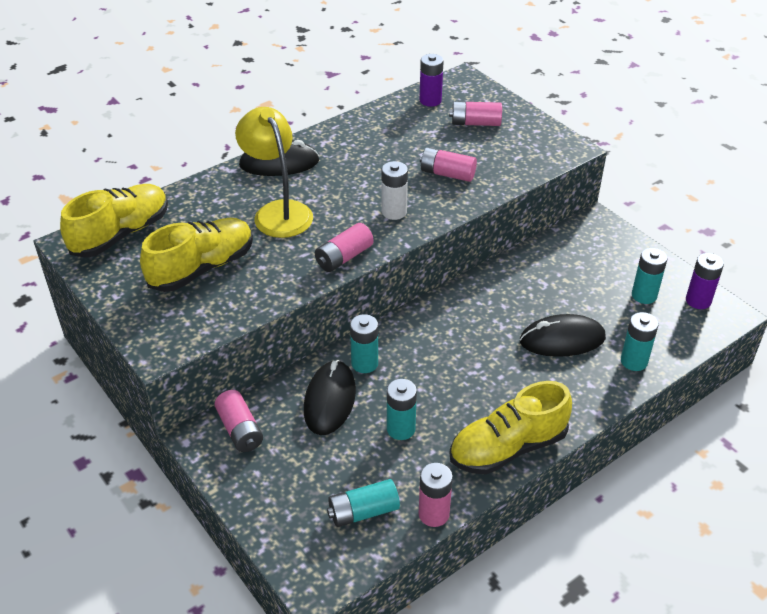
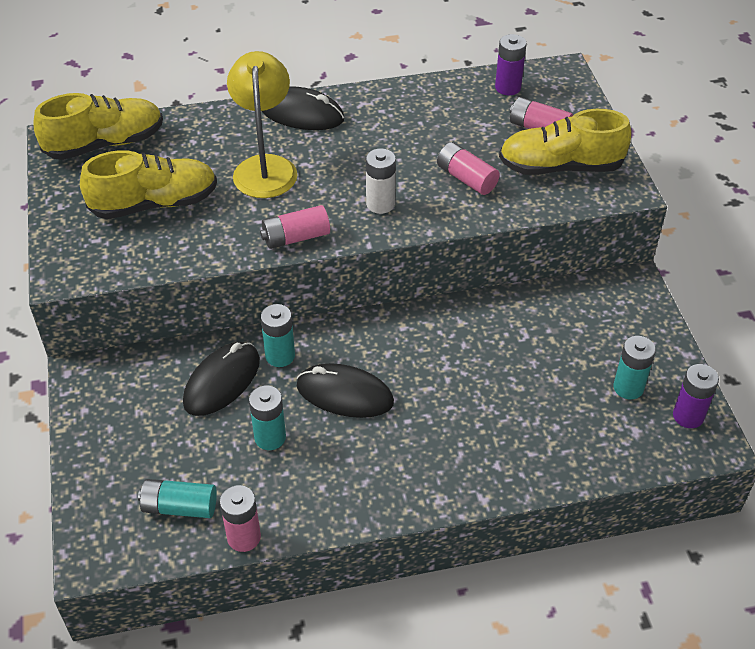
camera: 25 degrees right, 5 degrees up
(240, 430) = (121, 380): pink battery -> none
(507, 448) = (362, 499): yellow shoe -> yellow shoe (560, 167)
(562, 340) = (500, 405): black mouse -> black mouse (345, 394)
(634, 361) = (563, 458): turquoise battery -> none

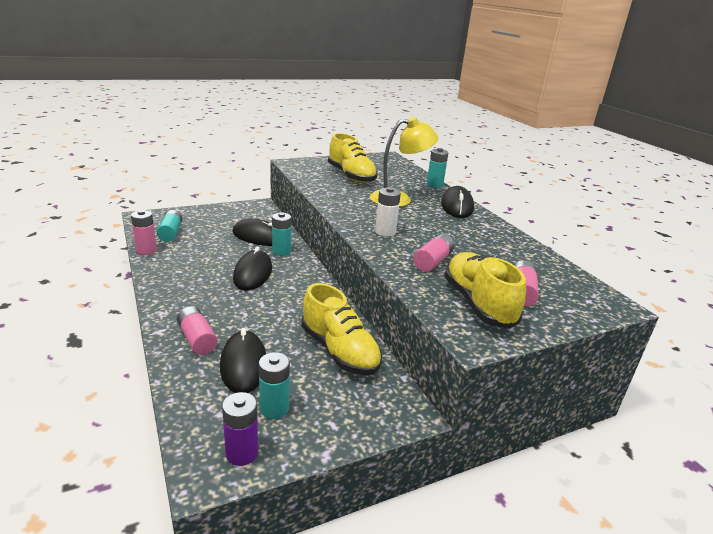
camera: 75 degrees right, 20 degrees down
(105, 144) = (391, 164): yellow shoe -> yellow shoe (339, 351)
(270, 437) = (217, 253): turquoise battery -> turquoise battery (434, 185)
(296, 237) = (340, 209): pink battery -> pink battery (197, 339)
(508, 87) = (561, 277): purple battery -> none
(556, 411) = (243, 365): none -> black mouse

